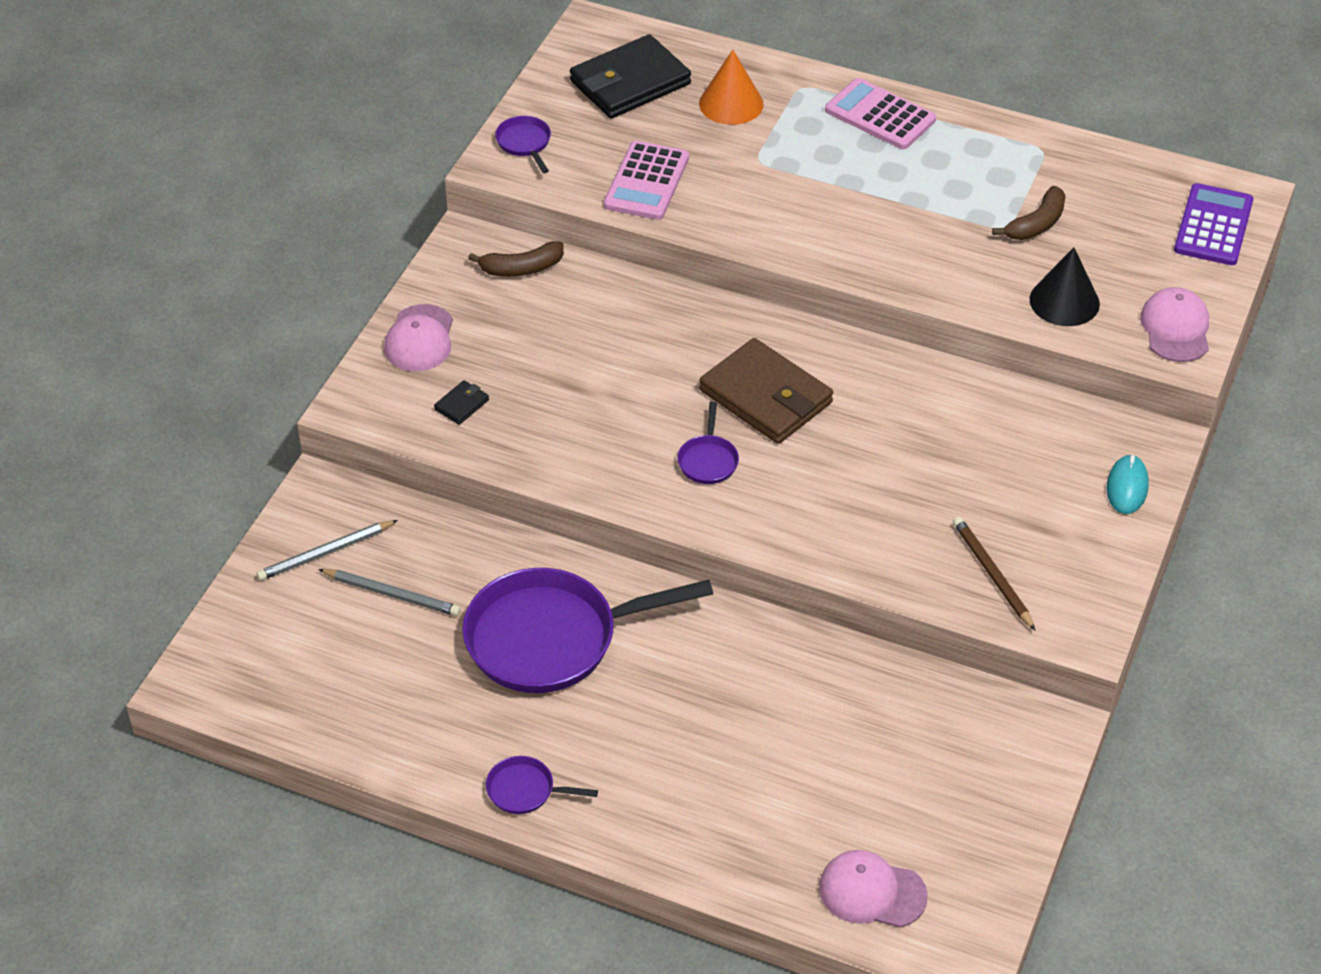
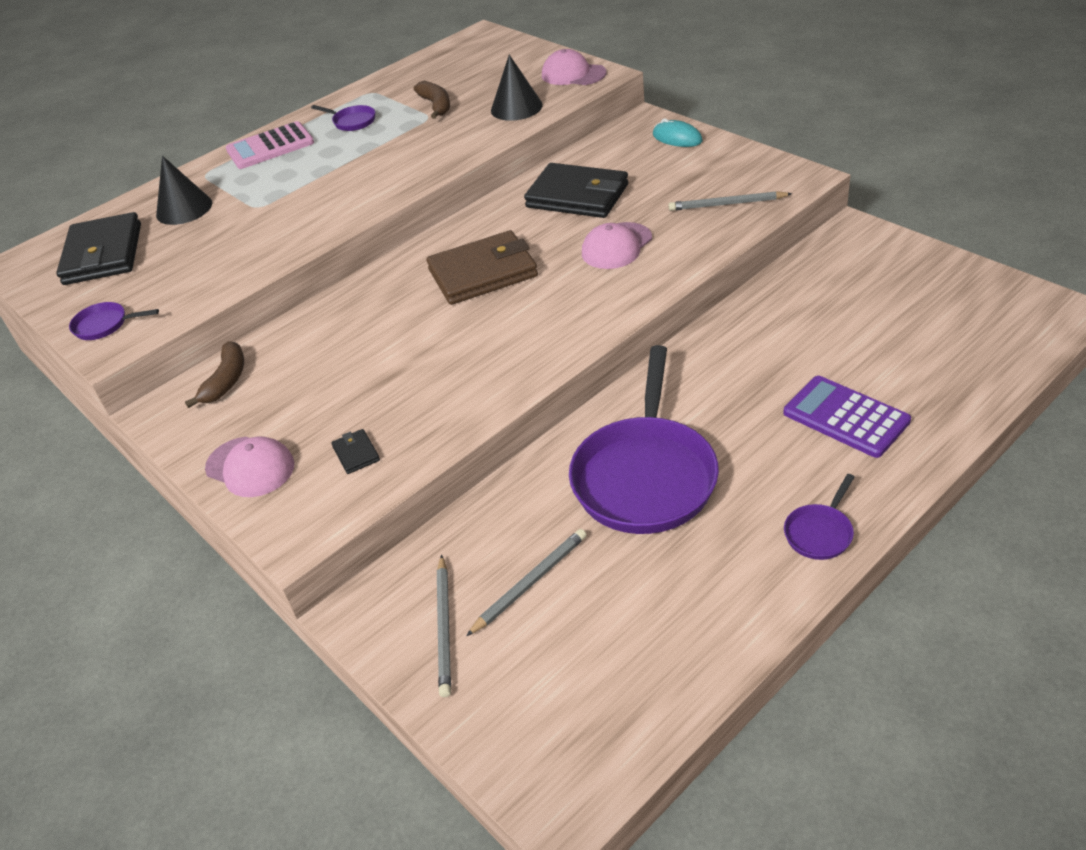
camera: 60 degrees left, 5 degrees down
(646, 182) = (221, 265): pink calculator -> none
(708, 460) = (529, 315): purple pan -> purple pan (352, 121)
(731, 103) = (184, 209): orange cone -> black cone
(872, 892) = (988, 344): pink cap -> pink cap (616, 246)
(950, 429) = (577, 196): none -> black wallet
(992, 574) = (727, 204): brown pencil -> grey pencil
(1213, 226) = (495, 48): purple calculator -> purple calculator (846, 417)

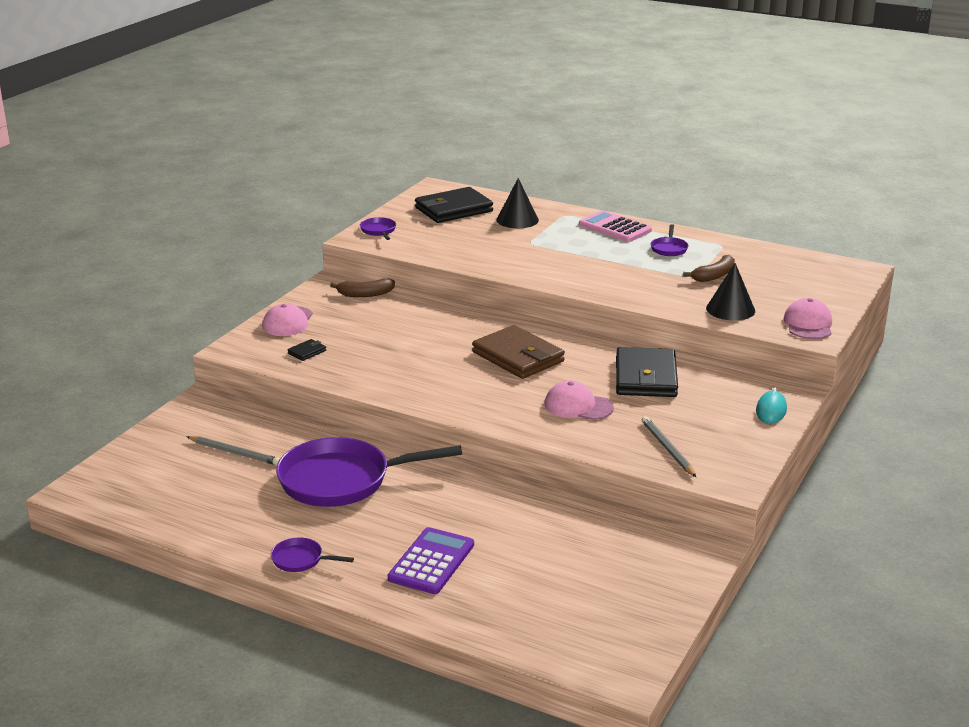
camera: 65 degrees right, 15 degrees down
(444, 627) = (195, 430): grey pencil -> none

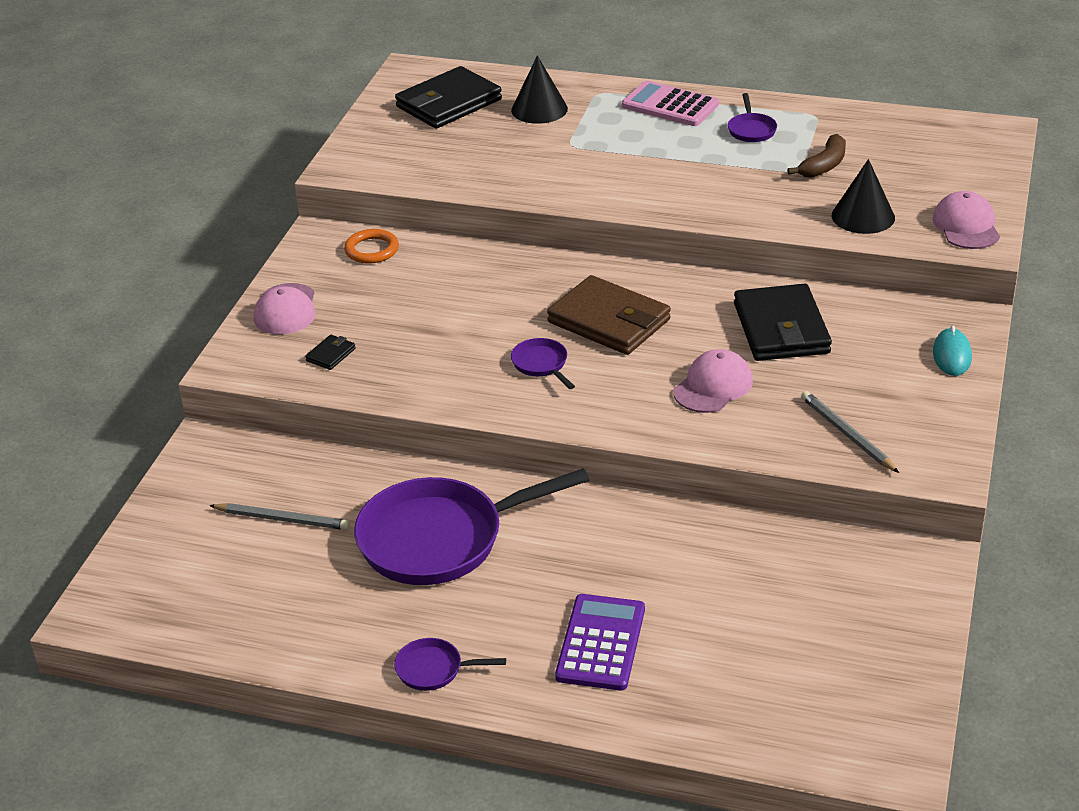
camera: 10 degrees left, 10 degrees up
(365, 294) = (372, 250): brown banana -> orange ring
(379, 231) = (363, 152): purple pan -> purple pan (541, 364)
(578, 406) = (713, 386): pink cap -> pink cap turned 120 degrees clockwise

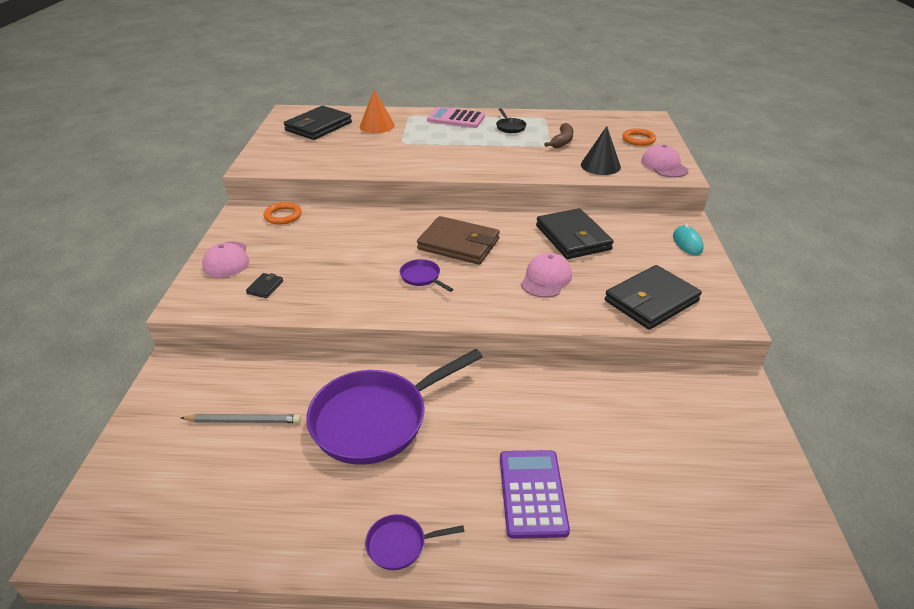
camera: 15 degrees left, 0 degrees up
(539, 109) = (377, 126): black cone -> orange cone
(751, 130) = (510, 127): purple pan -> black pan
(847, 434) = (651, 301): grey pencil -> black wallet
(953, 172) = (638, 139): none -> orange ring

